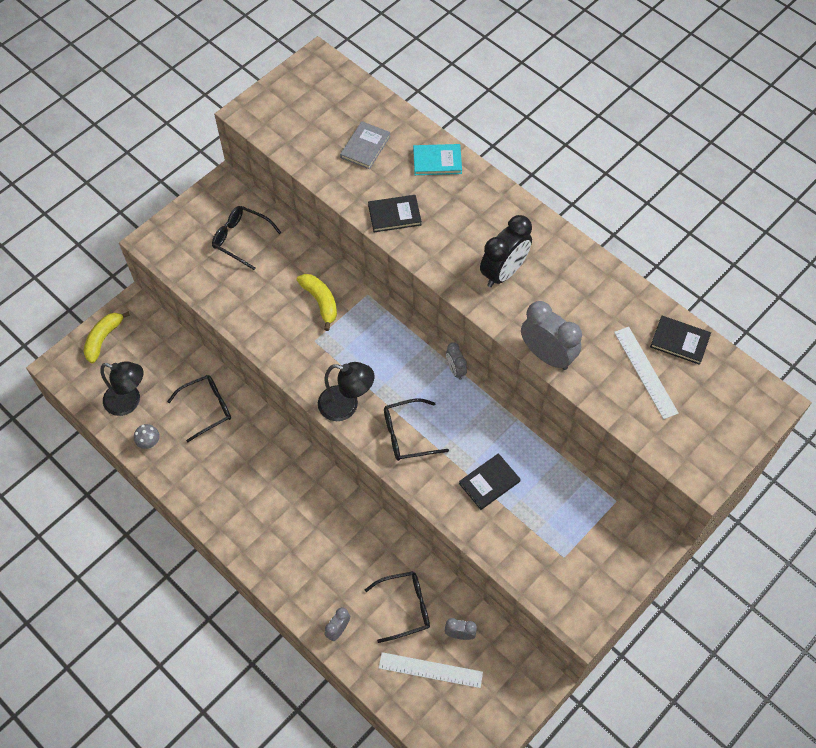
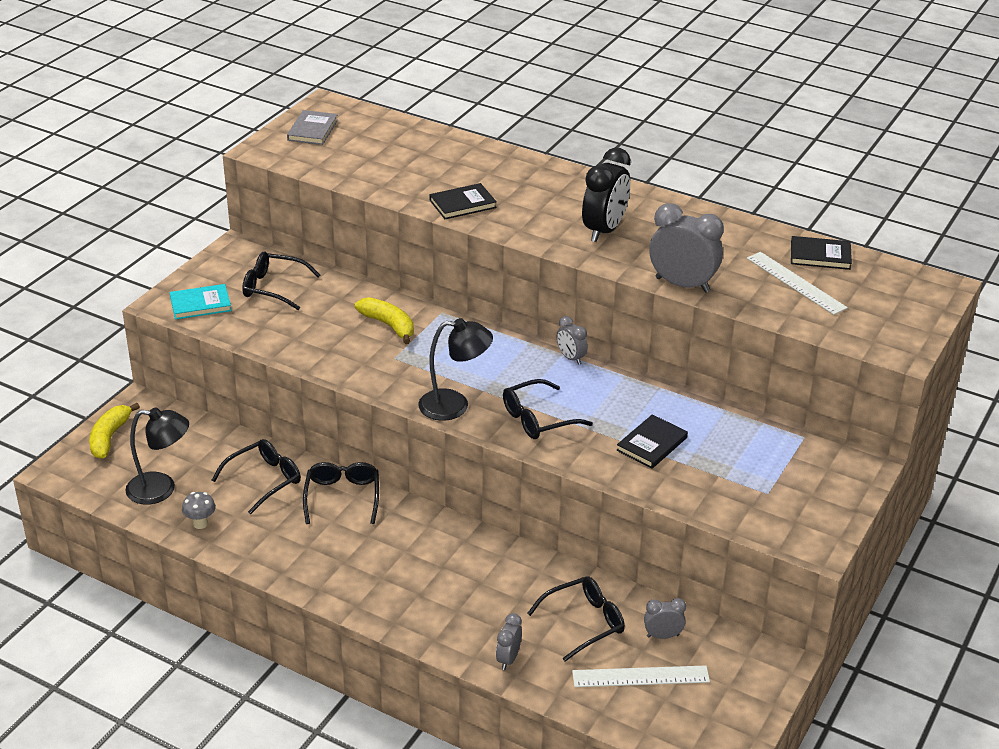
camera: 15 degrees left, 25 degrees down
(260, 438) = (342, 496): none -> black glasses
(365, 147) = (407, 159): grey book -> grey book (312, 130)
(437, 161) = (492, 160): turquoise book -> turquoise book (200, 304)

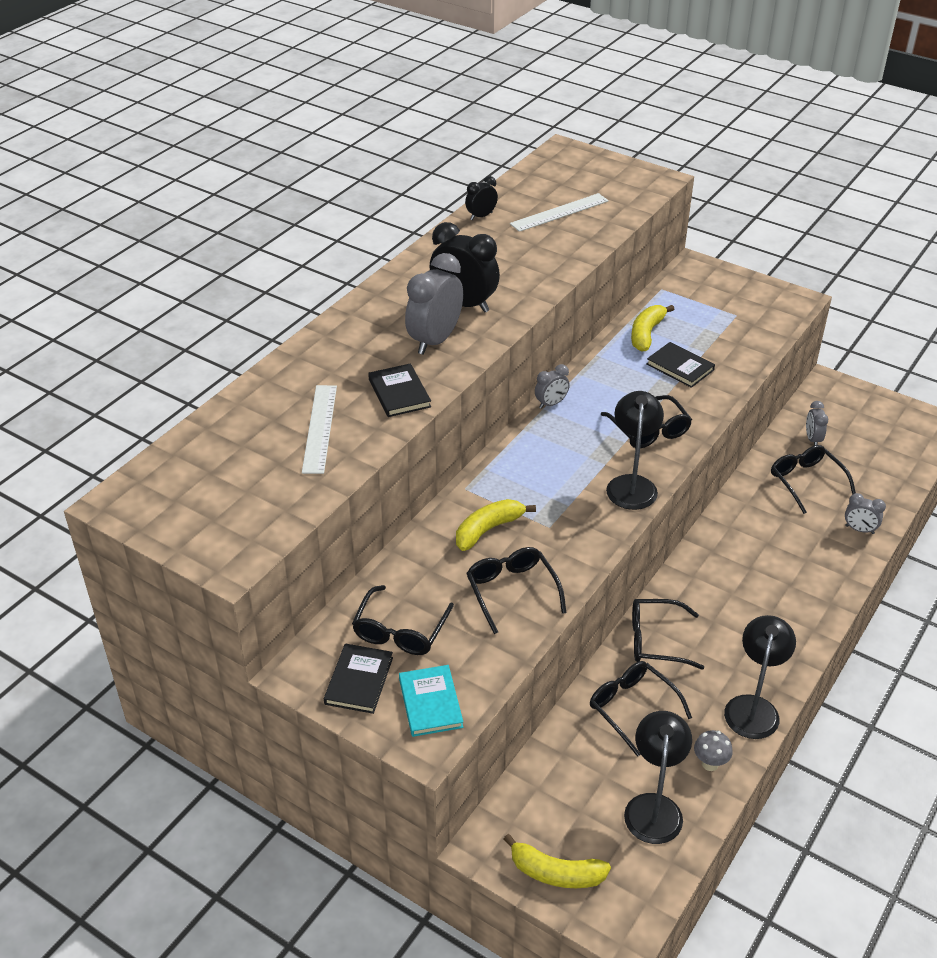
camera: 85 degrees left, 5 degrees up
(260, 555) = (753, 707): none -> black lamp
(312, 130) = (188, 514): grey book -> none
(315, 339) = (511, 591): none -> black glasses
(640, 676) = (860, 455): white ruler -> white ruler (319, 428)
(682, 285) = (563, 269): grey clock -> grey clock (435, 340)
(708, 422) = (646, 334): none -> yellow banana
(769, 235) = (481, 216): none -> black clock
(820, 255) = (516, 196): black book -> black book (359, 680)

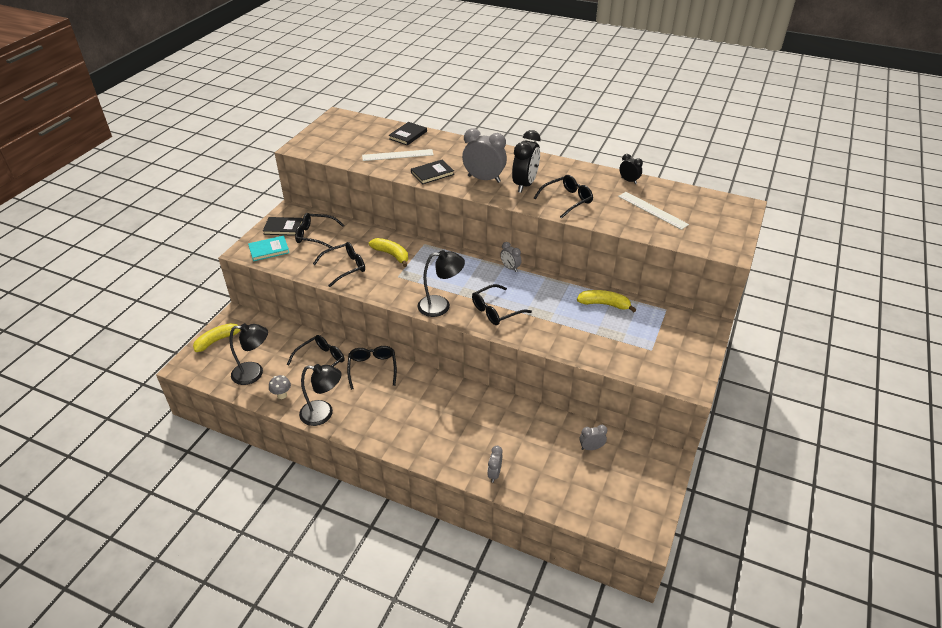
camera: 80 degrees right, 0 degrees up
(555, 873) = (218, 340): yellow banana -> yellow banana turned 45 degrees clockwise
(680, 367) = (571, 322): black book -> black book (408, 135)
(806, 481) = (539, 443): black glasses -> black glasses (567, 200)

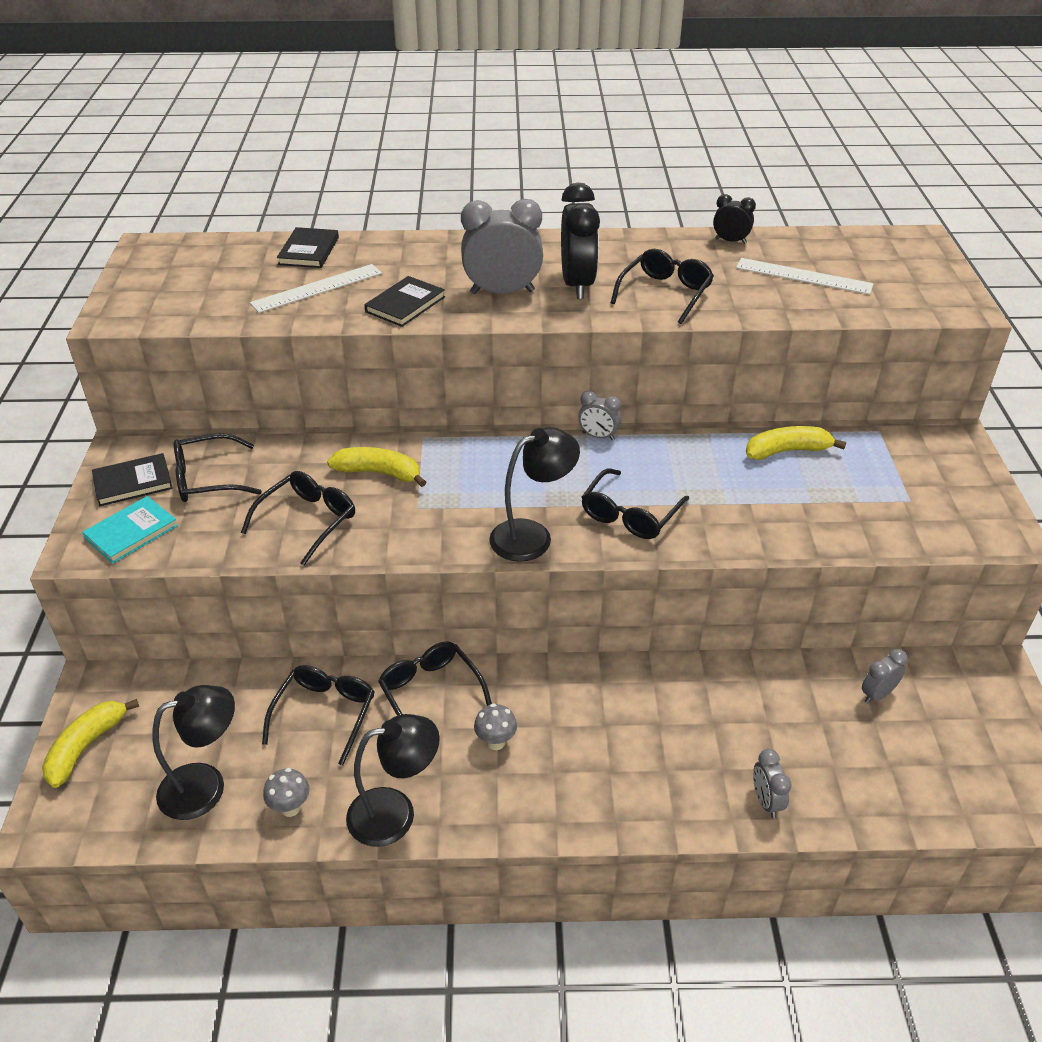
camera: 25 degrees left, 0 degrees up
(386, 400) = (495, 742): none -> grey mushroom

